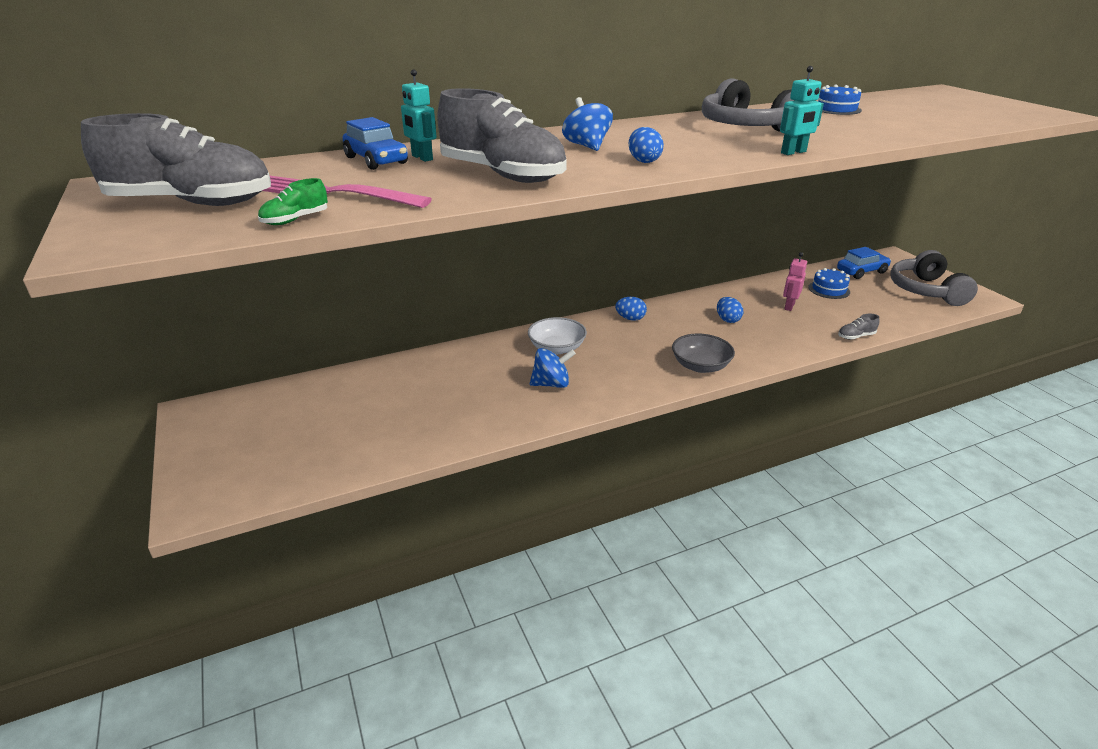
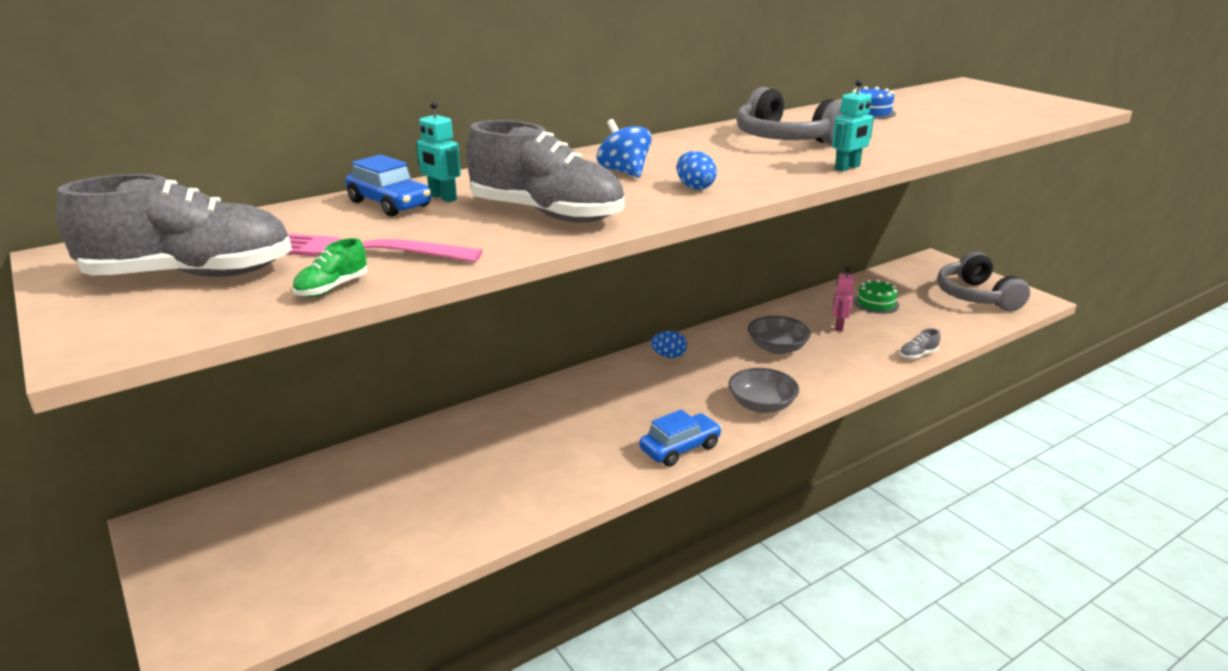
camera: 10 degrees left, 5 degrees down
(551, 384) = (599, 443): blue spinning top -> none
(557, 348) = (594, 399): white bowl -> none
(727, 320) = (777, 348): blue egg -> grey bowl
(829, 289) = (876, 303): blue cake -> green cake
(861, 272) = (905, 280): blue car -> blue car (680, 448)

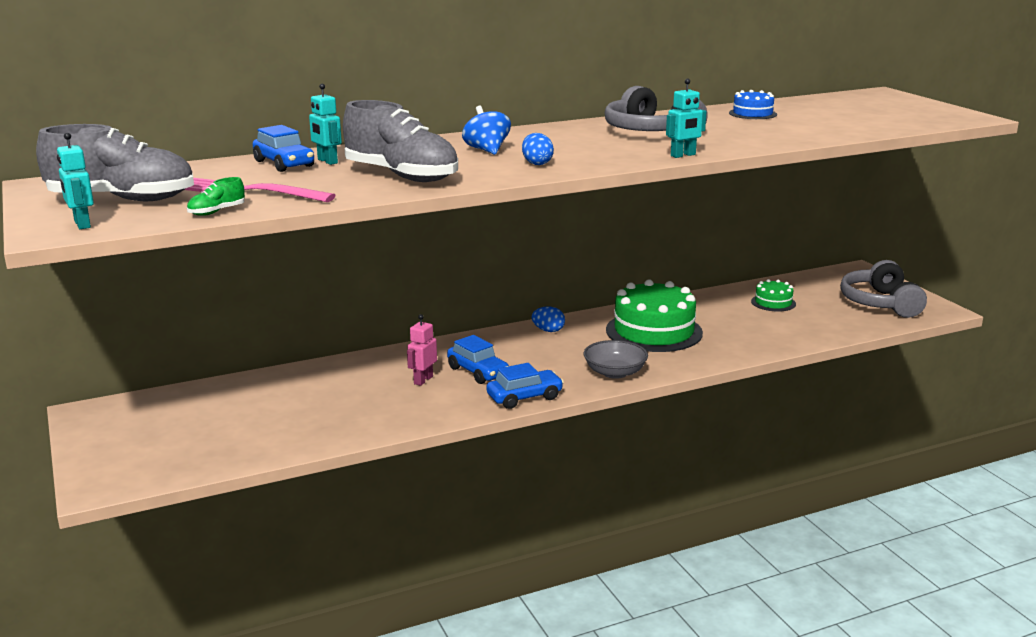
camera: 10 degrees right, 5 degrees down
(141, 325) = (82, 224): none -> turquoise robot
(615, 418) = (478, 372): none -> blue car
(777, 348) = (654, 331): grey bowl -> green cake
(839, 326) = (724, 318): pink robot -> pink robot (423, 380)
(918, 355) = (788, 346): grey shoe -> none

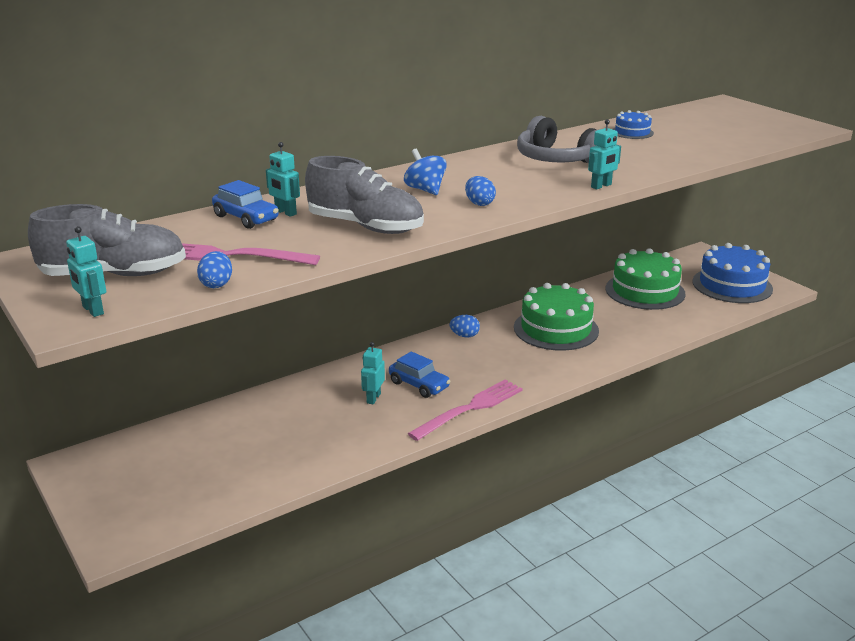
camera: 10 degrees left, 5 degrees up
(217, 212) = (216, 284): green shoe -> blue egg
(423, 380) = (373, 398): pink robot -> turquoise robot
(524, 397) = (470, 408): blue car -> pink fork
(615, 372) = (538, 375): grey bowl -> none
(773, 302) = (645, 291): green cake -> green cake, size x2.06
(880, 303) = (732, 285): grey headphones -> blue cake

